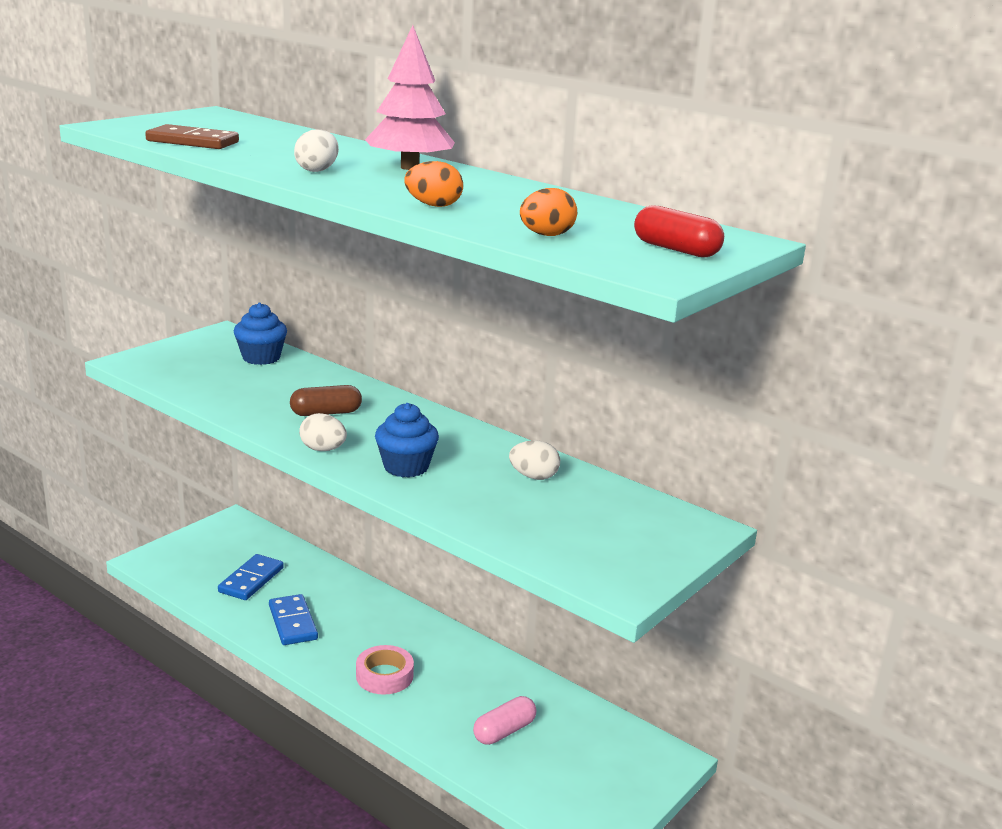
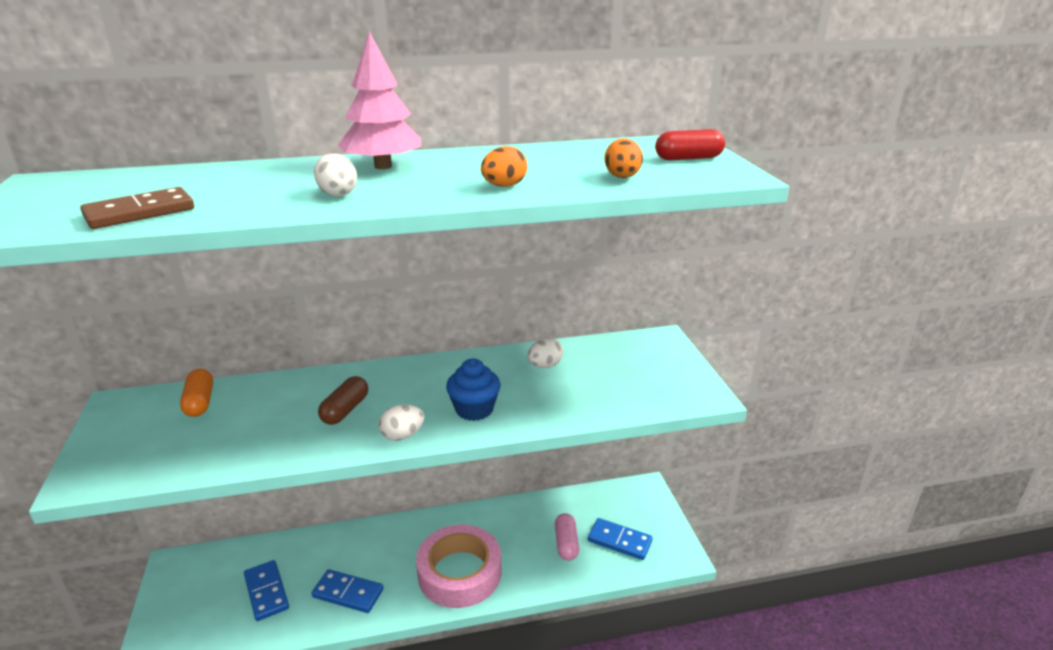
camera: 50 degrees left, 5 degrees up
(261, 358) = (200, 402): blue cupcake -> orange capsule
(384, 676) = (459, 573): pink tape -> pink tape, size x1.79
(556, 771) = (619, 541): none -> blue domino

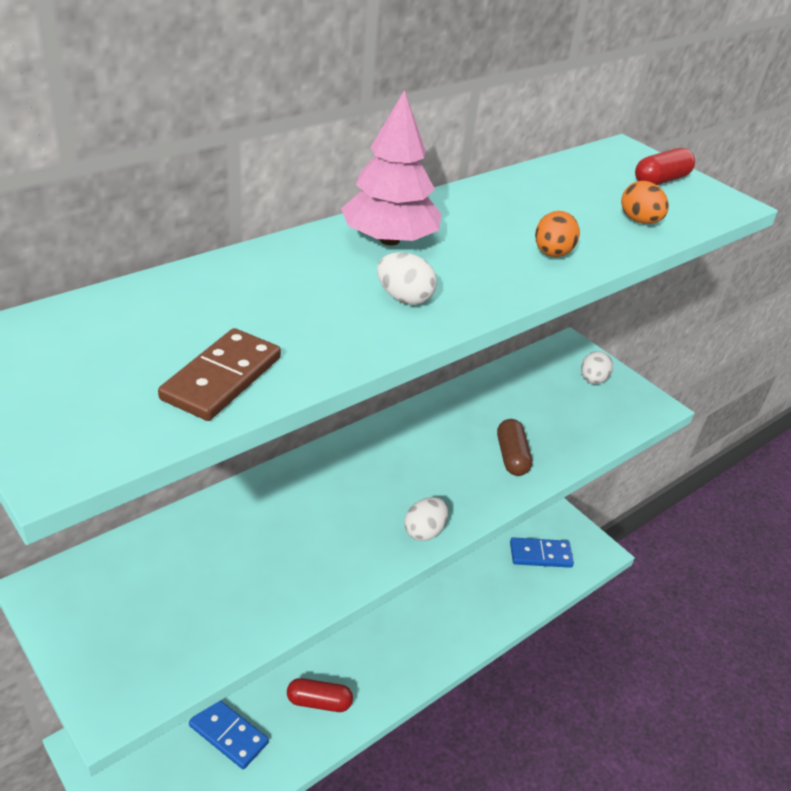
camera: 30 degrees left, 10 degrees up
(200, 402) = (156, 557): orange capsule -> none
(345, 410) = (337, 518): brown capsule -> brown capsule (511, 456)
(348, 593) = (319, 702): blue domino -> red capsule
(459, 573) = (416, 639): pink tape -> none
(474, 409) = (467, 479): blue cupcake -> none
(545, 366) = (491, 407): white egg -> white egg (593, 380)
(566, 544) = (496, 573): pink capsule -> none

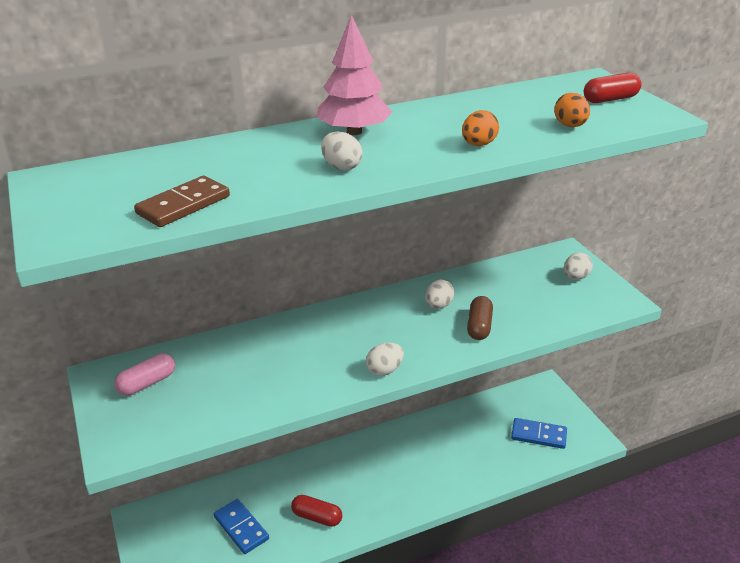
camera: 20 degrees right, 5 degrees down
(121, 593) = (147, 383): none -> pink capsule
(455, 433) = (438, 306): none -> white egg

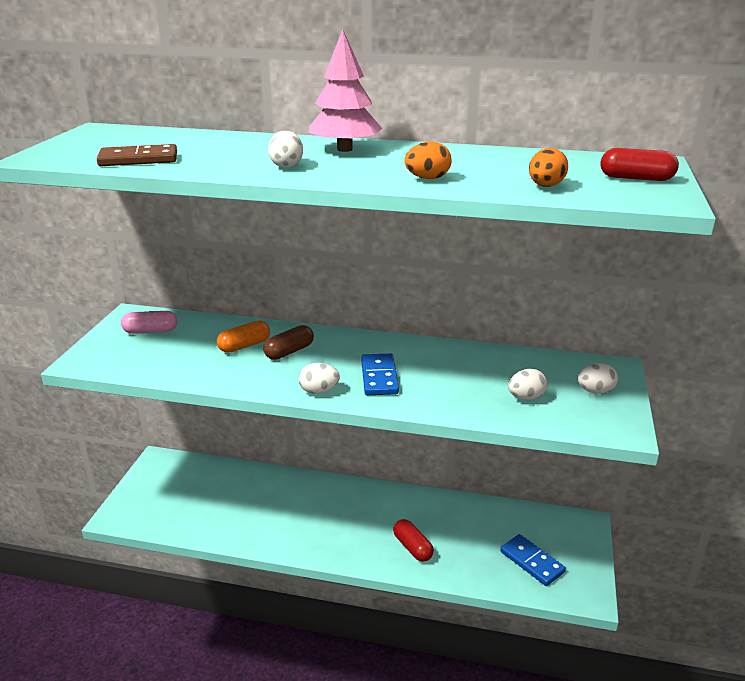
camera: 35 degrees right, 5 degrees down
(241, 528) = (212, 502): blue domino -> blue domino (379, 377)
(263, 357) = (244, 346): none -> orange capsule
(317, 517) = (272, 524): red capsule -> red capsule (412, 547)
(438, 306) = (428, 364): white egg -> white egg (526, 397)
(479, 326) = (443, 392): brown capsule -> brown capsule (289, 352)

